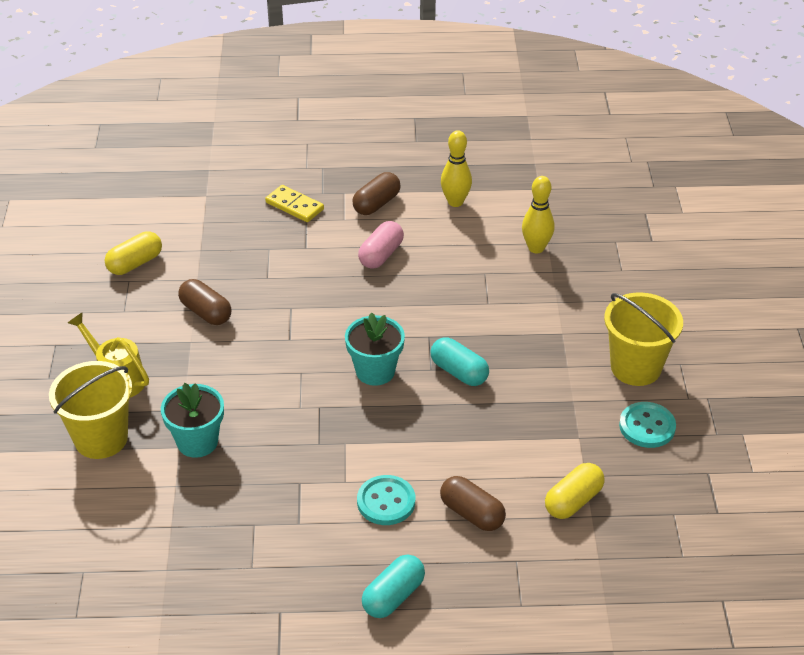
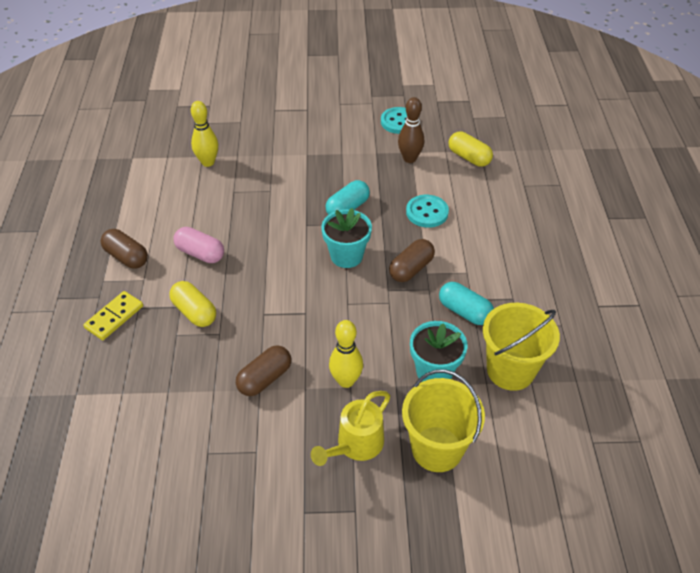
camera: 90 degrees left, 5 degrees up
(135, 263) = (180, 450): yellow capsule -> yellow capsule (194, 312)
(386, 502) = (484, 248): turquoise button -> turquoise button (427, 212)
(393, 596) = (568, 244): turquoise capsule -> turquoise capsule (464, 312)
(455, 202) = (137, 206): yellow bowling pin -> yellow bowling pin (346, 381)
(472, 514) = (488, 204): brown capsule -> brown capsule (411, 269)
(563, 435) = (409, 159): none -> brown bowling pin
(636, 367) = (343, 122): yellow bucket -> yellow bucket (510, 370)

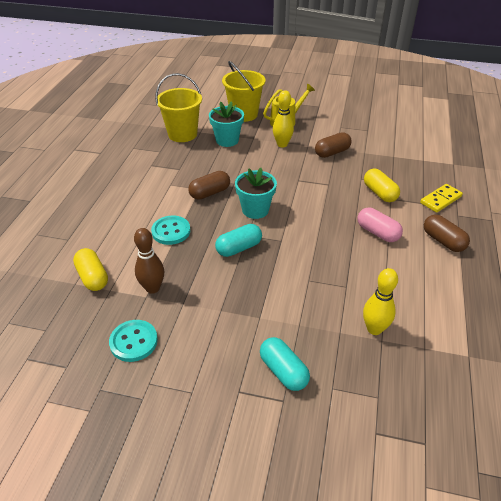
camera: 165 degrees left, 5 degrees down
(464, 312) = (189, 163): turquoise capsule -> turquoise capsule (283, 371)

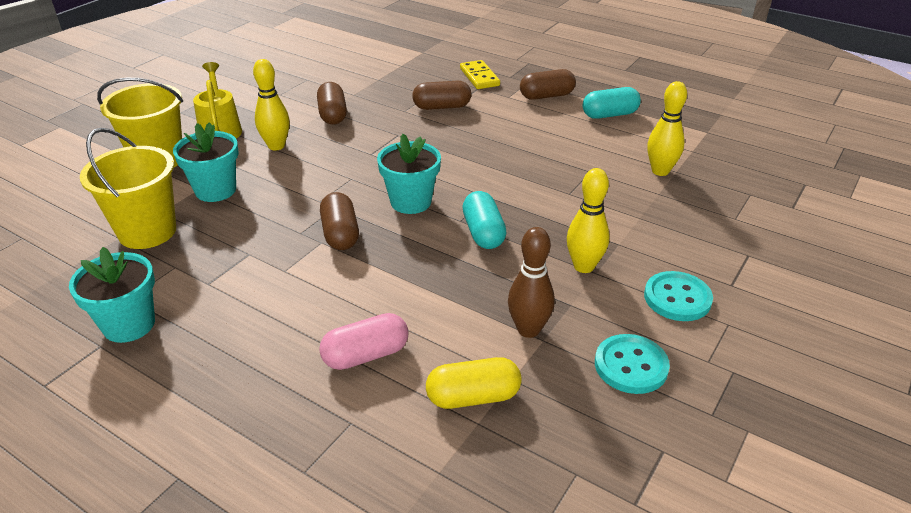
camera: 70 degrees left, 5 degrees down
(115, 155) = (129, 325): none -> turquoise flower pot
(171, 231) = (408, 290): turquoise button -> turquoise button (677, 298)
(224, 303) = (584, 266): none -> yellow bowling pin
(283, 371) = (707, 245): turquoise capsule -> turquoise capsule (609, 115)
(377, 232) = (511, 128): pink capsule -> pink capsule (366, 355)
(379, 193) = (442, 107): yellow capsule -> brown capsule

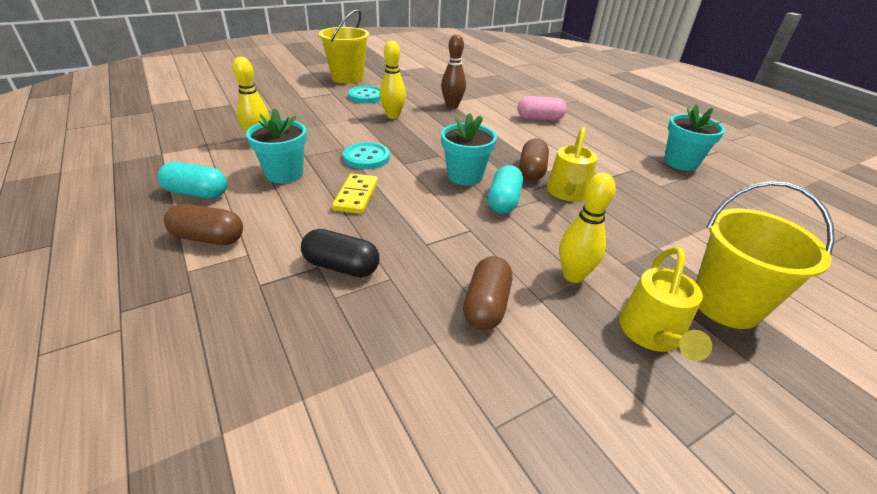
camera: 155 degrees left, 0 degrees up
(147, 232) = (696, 218): yellow bucket -> yellow bucket (347, 78)
(215, 190) = (640, 239): turquoise flower pot -> turquoise flower pot (284, 174)
(291, 216) = (567, 193): none -> yellow watering can
(442, 107) = (341, 266): brown capsule -> black capsule
(473, 397) = (497, 98): yellow capsule -> none
(479, 77) = (230, 306): yellow domino -> yellow domino (356, 196)
(483, 233) = (431, 144): turquoise capsule -> turquoise capsule (503, 201)
(631, 366) = (420, 88): turquoise button -> turquoise button (366, 157)

